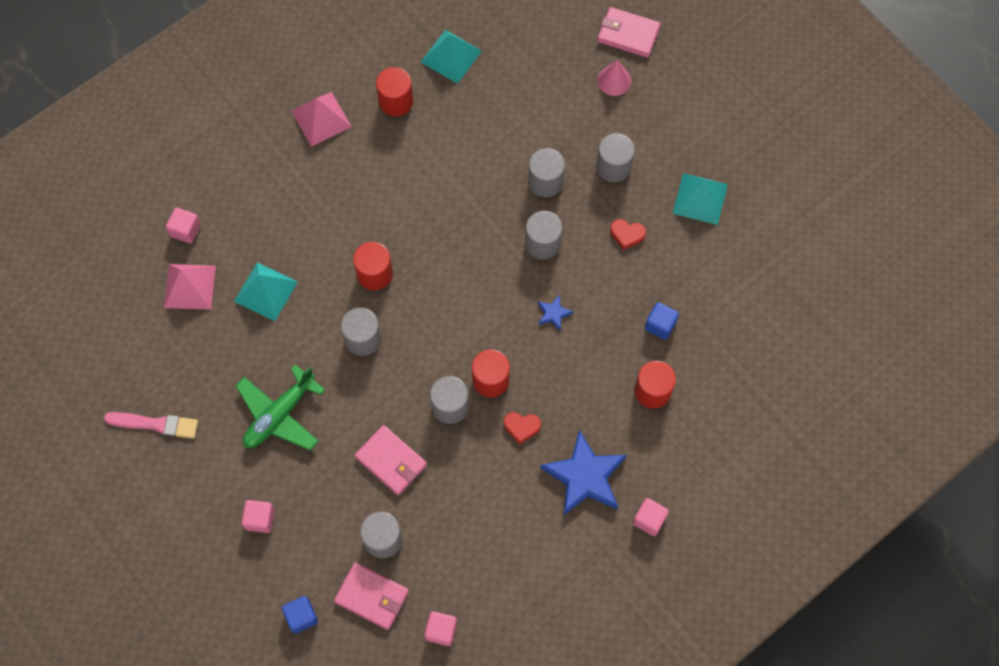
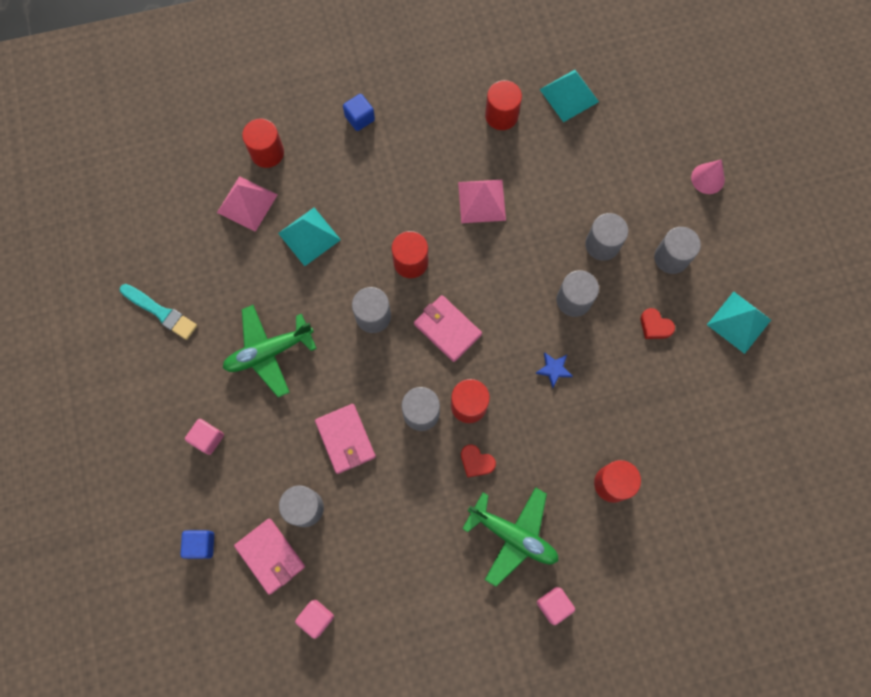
camera: 25 degrees right, 5 degrees up
(155, 424) = (160, 312): pink brush -> turquoise brush
(185, 230) = (267, 152): pink cube -> red cylinder
(321, 118) = (429, 103): pink pyramid -> pink pyramid (482, 201)
(585, 476) = (513, 535): blue star -> green plane
(628, 34) = (740, 141): pink wallet -> pink wallet (447, 329)
(660, 325) = (647, 424): blue cube -> blue cube (359, 118)

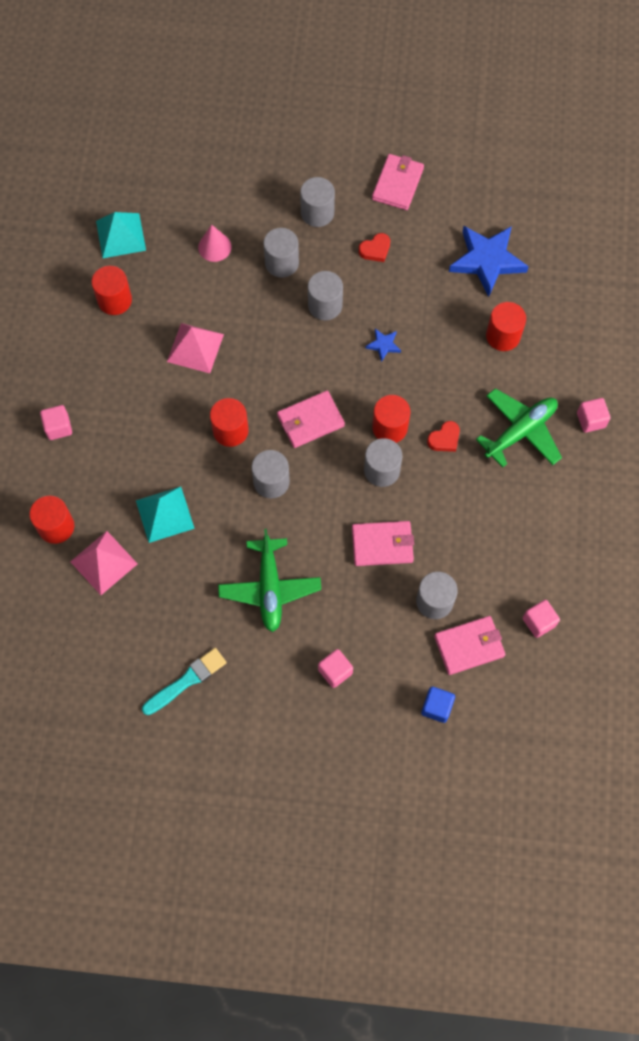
camera: 70 degrees left, 5 degrees down
(359, 118) = (58, 427): blue cube -> pink cube
(691, 440) = (487, 261): none -> blue star
(707, 178) = (255, 155): pink cone -> pink cone (214, 247)
(739, 322) = (397, 184): turquoise pyramid -> pink wallet

